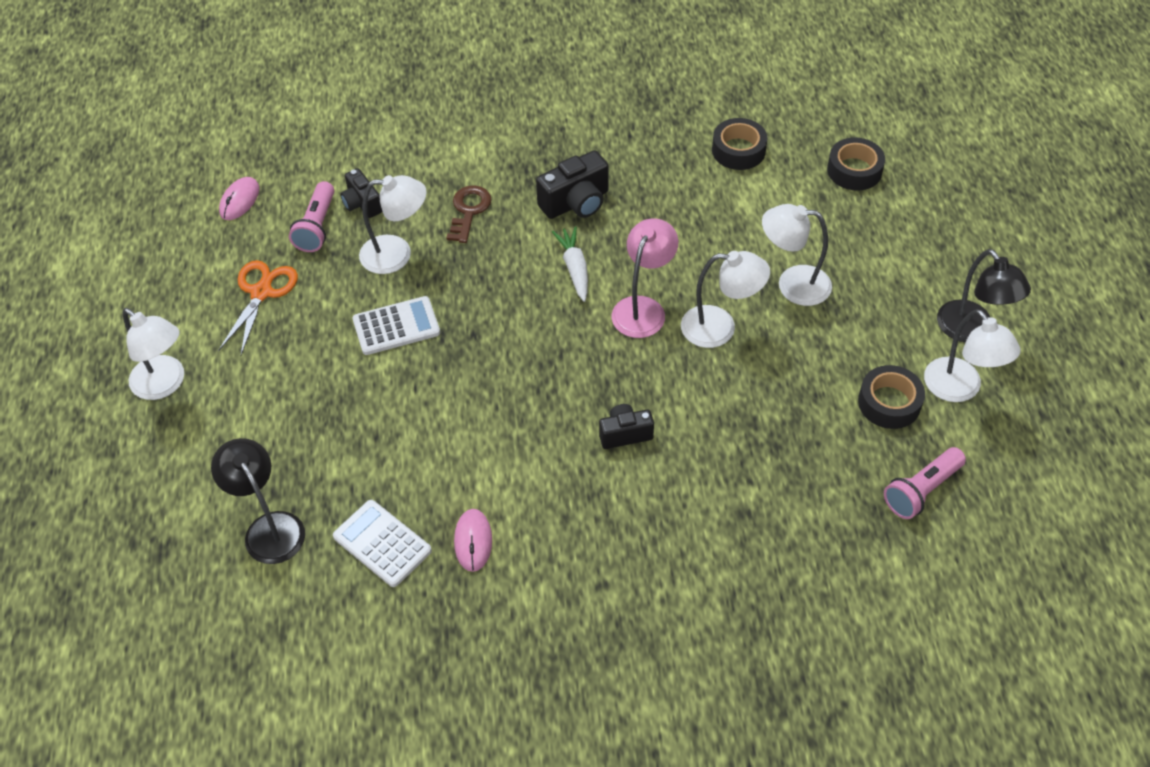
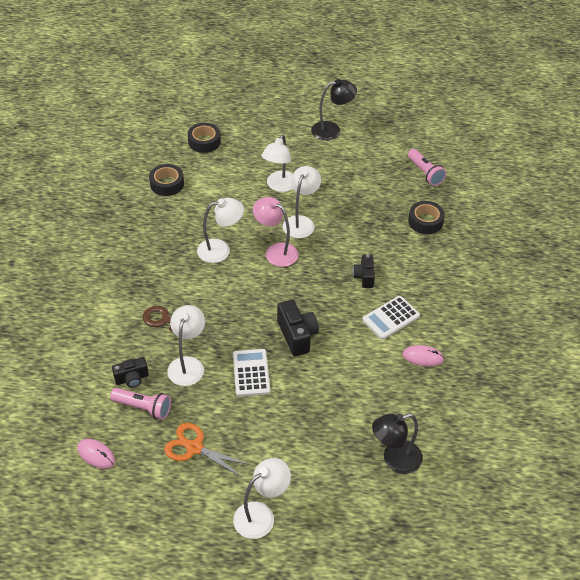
camera: 80 degrees left, 5 degrees down
(382, 543) = (417, 401): white calculator -> white calculator (391, 318)
(574, 268) = (233, 276): white carrot -> none
(576, 203) = (179, 265): black camera -> black camera (297, 335)
(889, 403) = (369, 170): black tape -> black tape (425, 221)
(959, 389) = (367, 144): white lamp -> white lamp (220, 249)

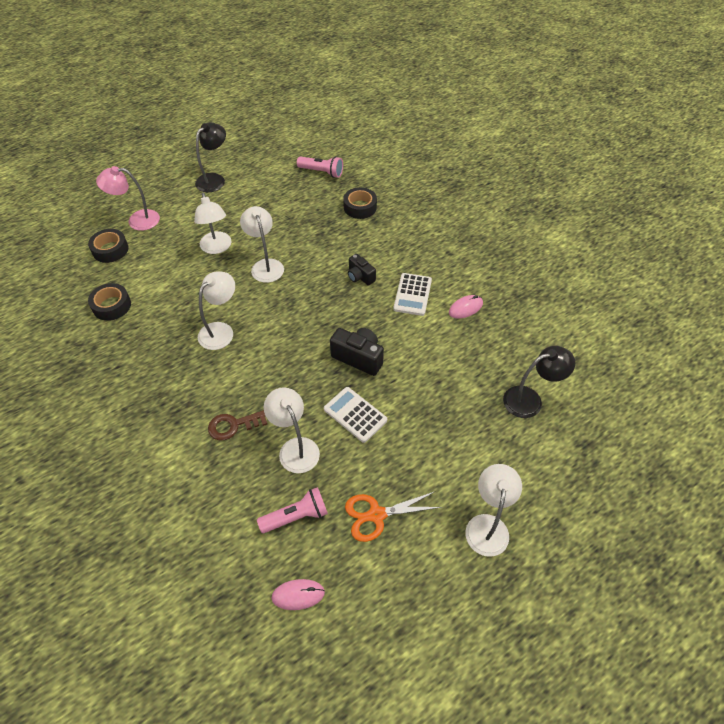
camera: 40 degrees left, 5 degrees up
(132, 378) = (258, 498): black camera -> none
(275, 251) = (269, 302): pink lamp -> pink lamp (137, 220)
(394, 460) = (530, 400): black lamp -> black lamp turned 135 degrees counterclockwise

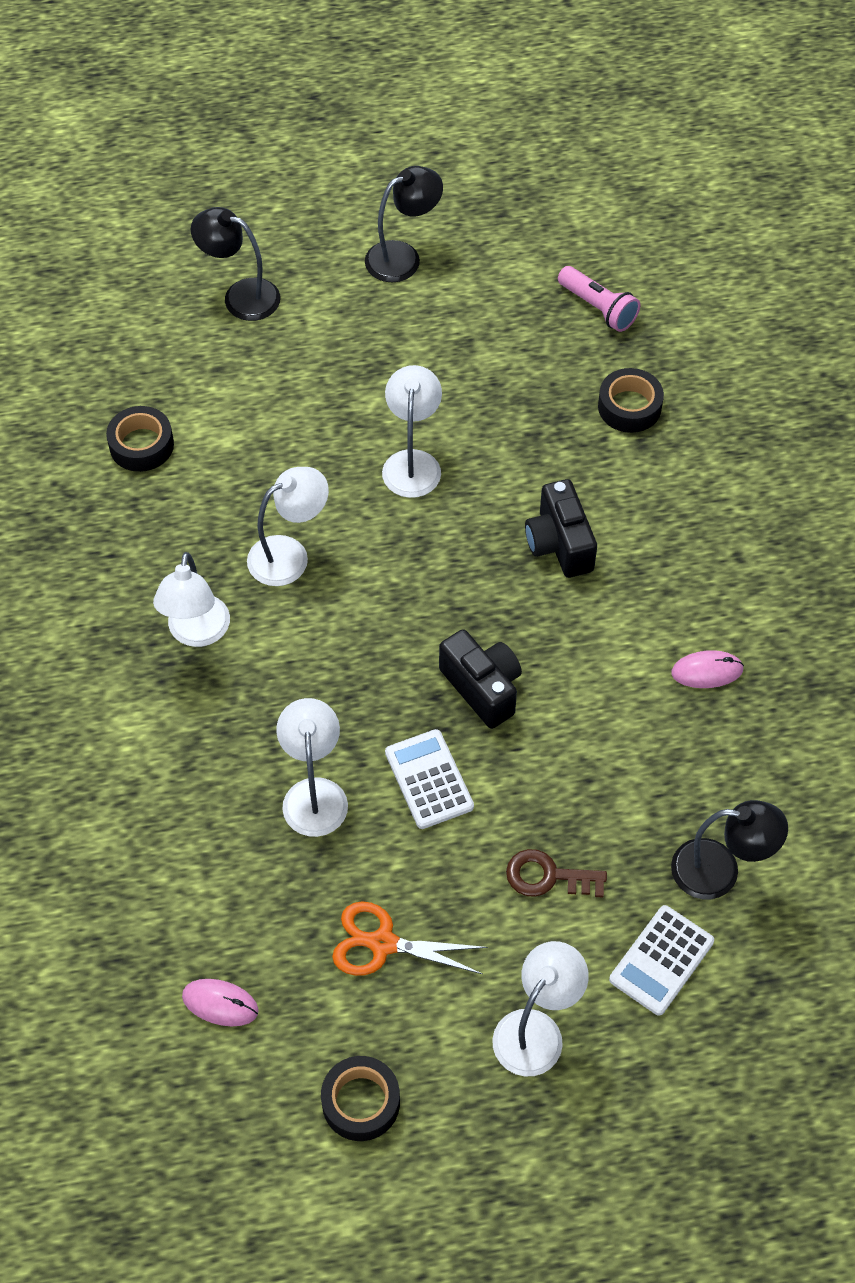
camera: 25 degrees right, 5 degrees up
(110, 250) = (177, 339): black tape -> black tape (361, 1102)
(137, 220) = (240, 296): pink lamp -> black lamp
(217, 248) = (348, 399): white lamp -> white lamp (197, 633)
(233, 425) = (239, 721): brown key -> brown key (548, 876)
(296, 516) = (268, 895): pink flashlight -> none
(360, 277) = (559, 544): black camera -> black camera, size x1.55
(412, 294) = (630, 611): white calculator -> white calculator (661, 960)

